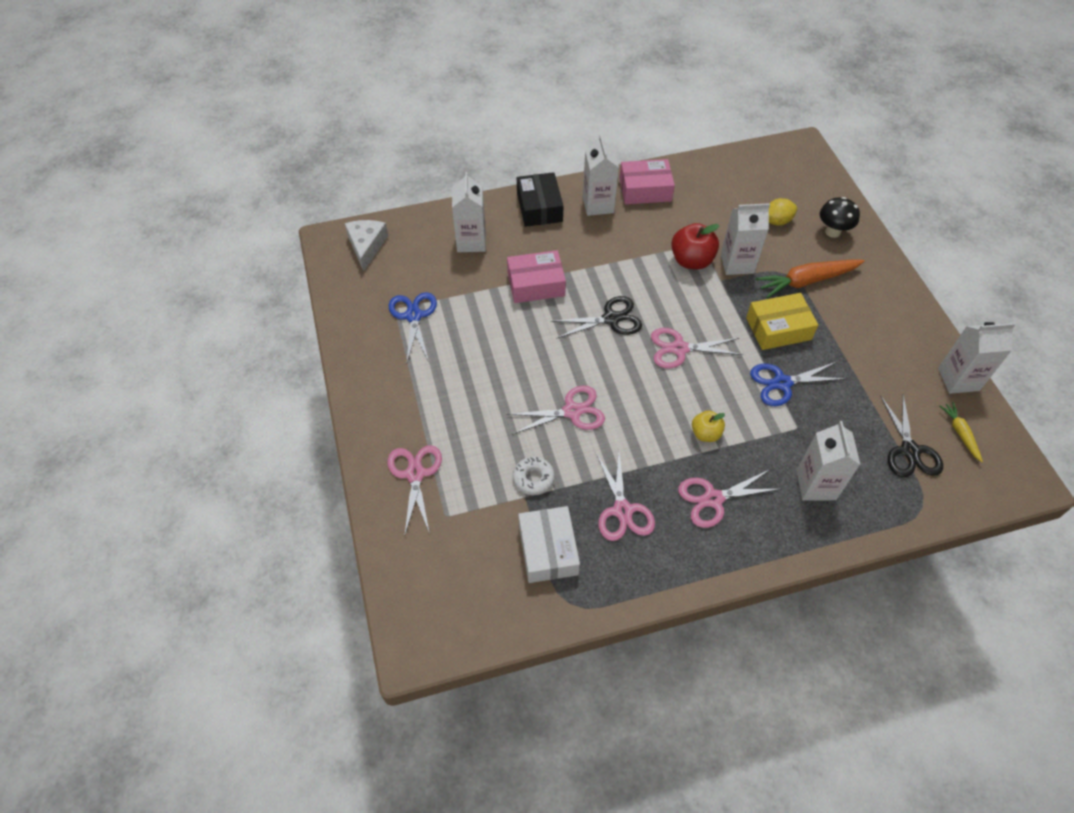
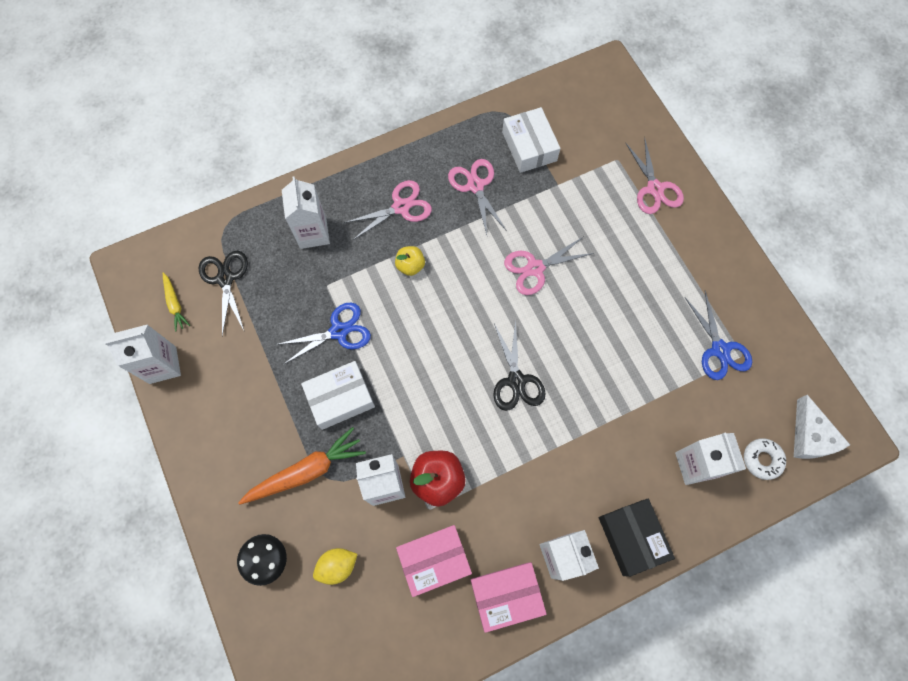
camera: 170 degrees right, 15 degrees up
(533, 478) = (555, 201): white donut -> white donut (762, 459)
(536, 284) = (605, 414): pink box -> pink box (434, 560)
(611, 319) = (516, 380): black scissors -> black scissors turned 75 degrees counterclockwise
(679, 348) = (442, 355): pink scissors -> none
(778, 328) = (340, 398): yellow box -> white box

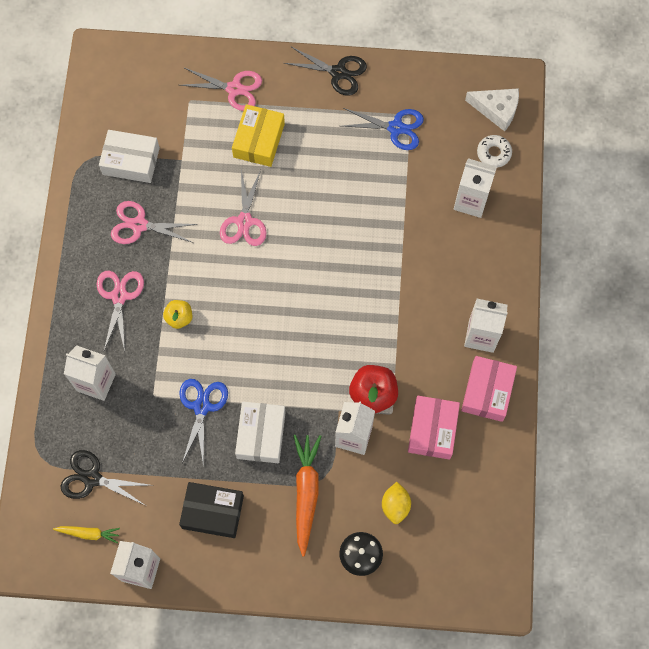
camera: 60 degrees left, 0 degrees up
(516, 380) = (329, 290): black scissors -> black scissors (338, 72)
(620, 236) = (259, 140): none -> yellow box
(632, 537) = (496, 278): black box -> black box (212, 512)

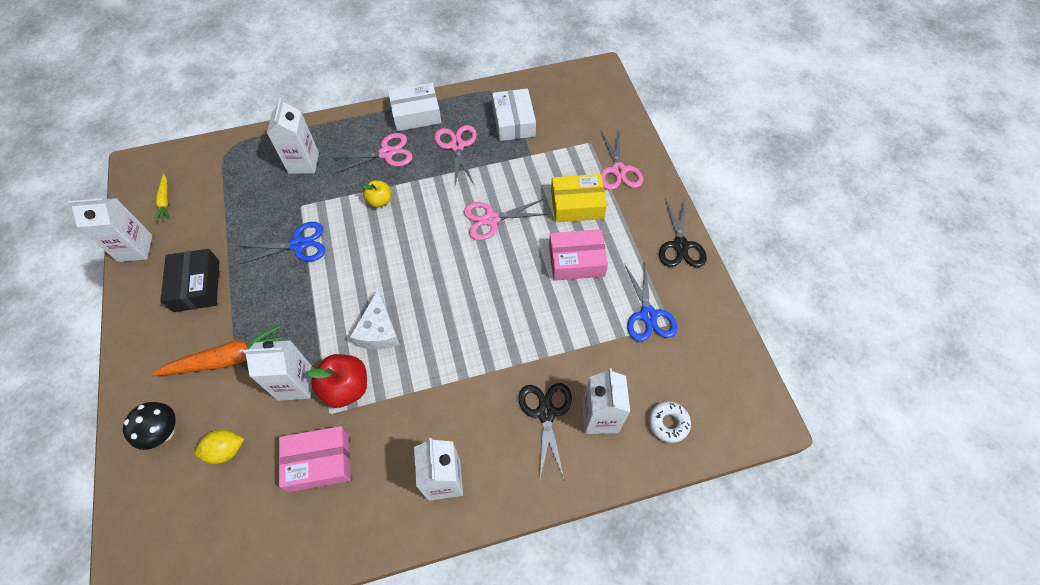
camera: 70 degrees right, 10 degrees down
(92, 478) = (215, 187): black scissors -> black scissors (546, 413)
(261, 435) = (280, 301): white box -> white box (416, 114)
(487, 391) = (378, 509): pink box -> pink box (576, 261)
(496, 110) = (722, 409): white cheese -> white cheese (378, 330)

